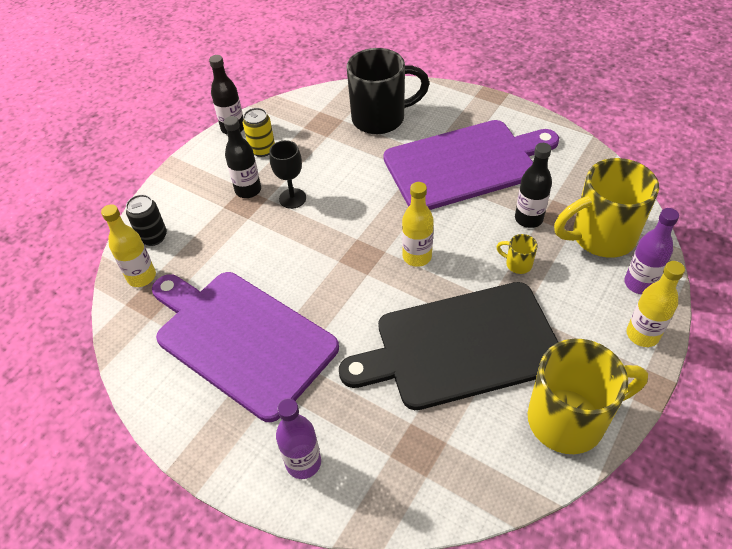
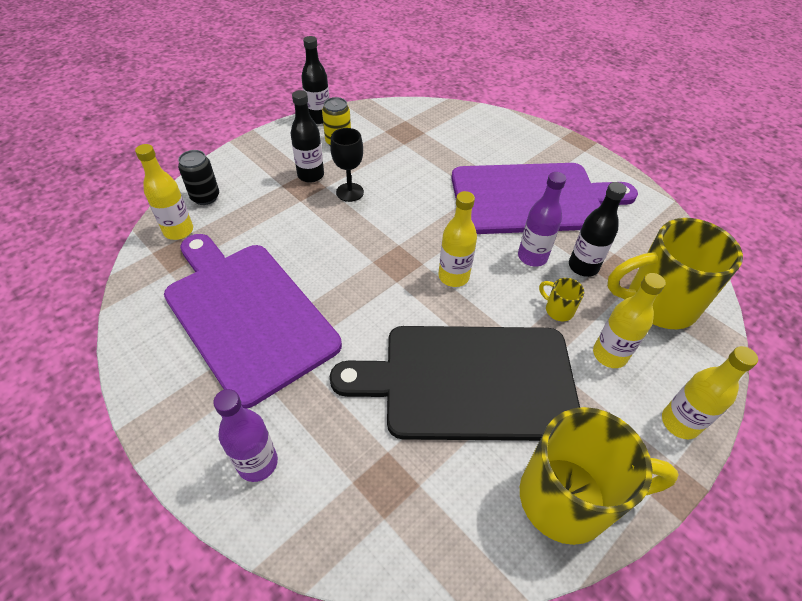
camera: 10 degrees right, 0 degrees up
(380, 118) = (461, 139): black mug -> none
(571, 292) = (609, 355): none -> yellow bottle
(639, 283) = (689, 364): purple bottle -> purple bottle (532, 257)

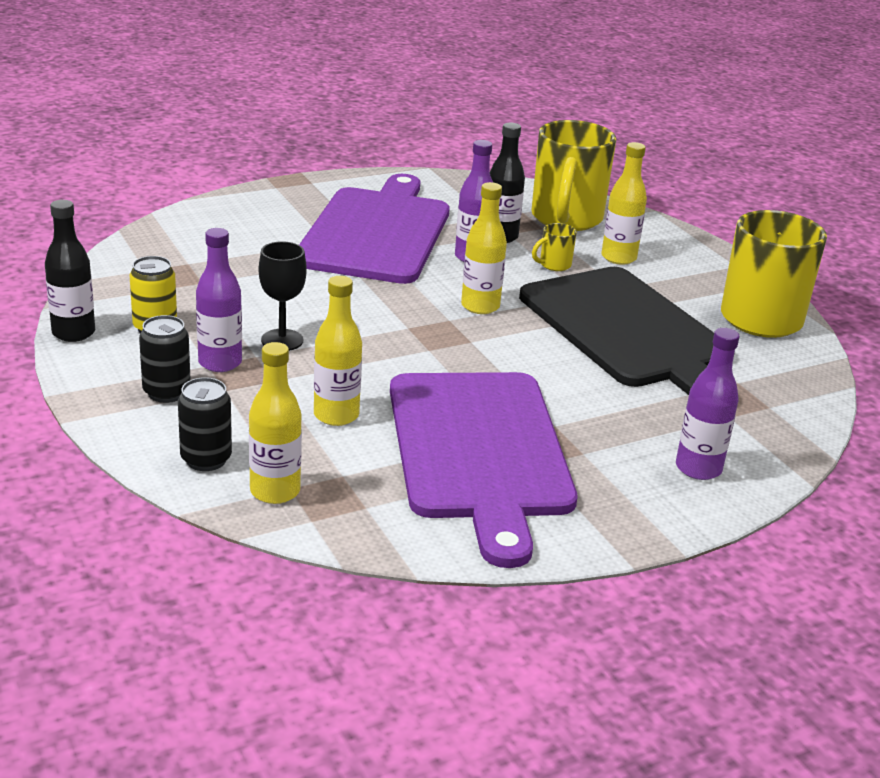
camera: 75 degrees left, 20 degrees down
(246, 314) = (480, 450): purple cutting board -> purple cutting board turned 75 degrees counterclockwise
(270, 165) = (166, 392): none -> black can
(311, 175) = (220, 363): black bottle -> purple bottle
(470, 382) = (629, 331): black cutting board -> black cutting board turned 45 degrees counterclockwise
(680, 423) = (699, 251): yellow bottle -> yellow bottle (336, 415)

